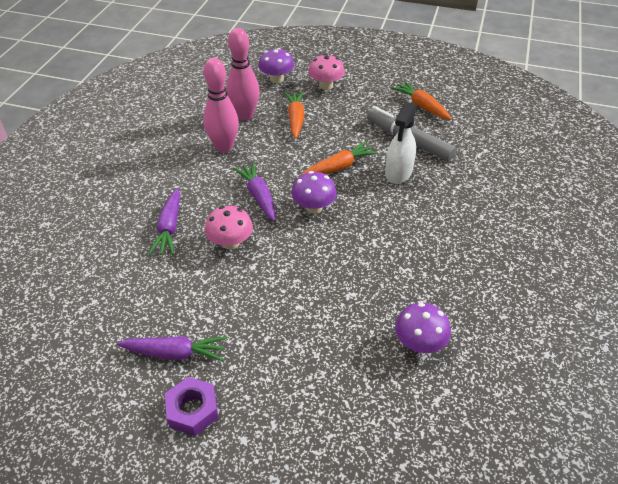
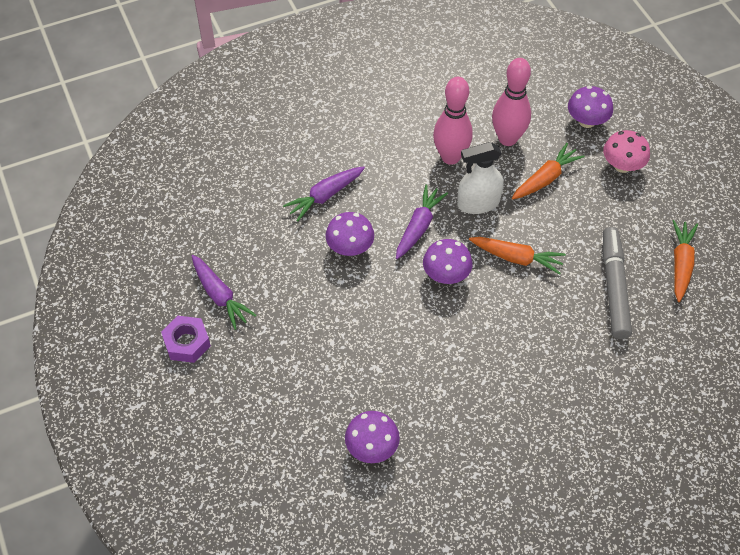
camera: 50 degrees right, 10 degrees up
(230, 242) = (350, 247): pink mushroom -> purple mushroom
(398, 173) = (557, 308): white spray bottle -> white spray bottle (478, 203)

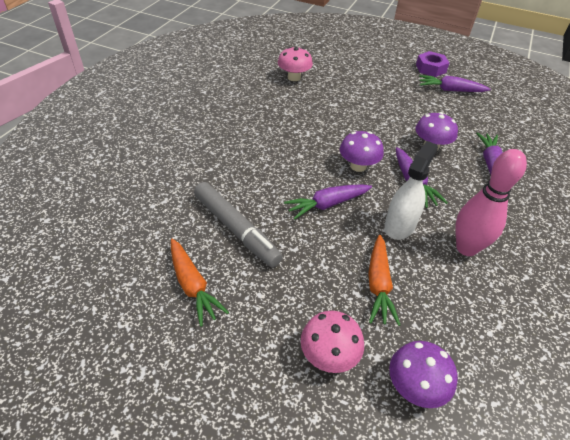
camera: 135 degrees right, 10 degrees down
(372, 447) = (294, 77): purple mushroom -> pink mushroom
(507, 139) = (452, 301): pink bowling pin -> none
(517, 258) = (327, 204): orange carrot -> purple carrot

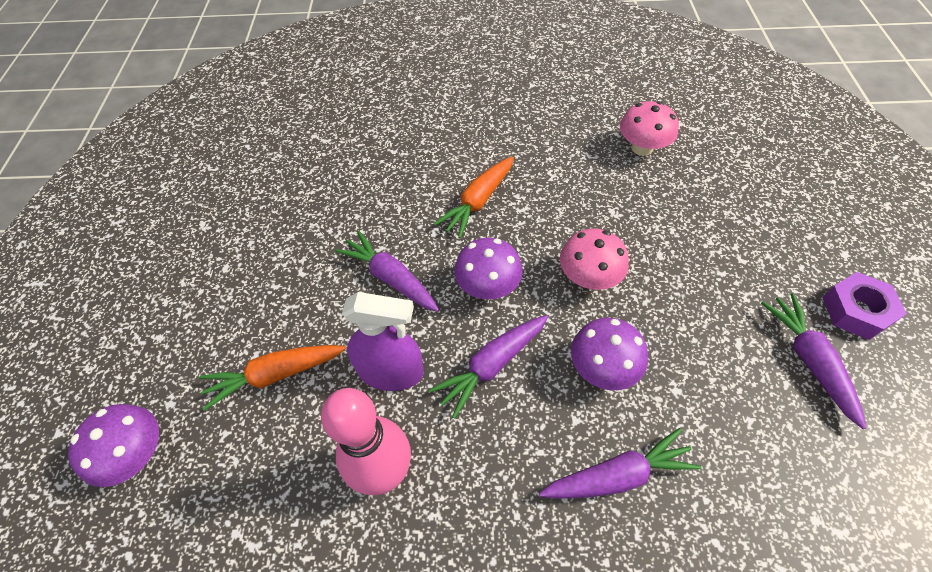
camera: 70 degrees right, 10 degrees up
(193, 286) = (219, 211): orange carrot -> orange carrot (478, 202)
(236, 229) = (309, 211): grey marker -> none
(329, 355) = (162, 355): pink mushroom -> pink mushroom (588, 278)
(400, 225) = (391, 371): white spray bottle -> purple spray bottle

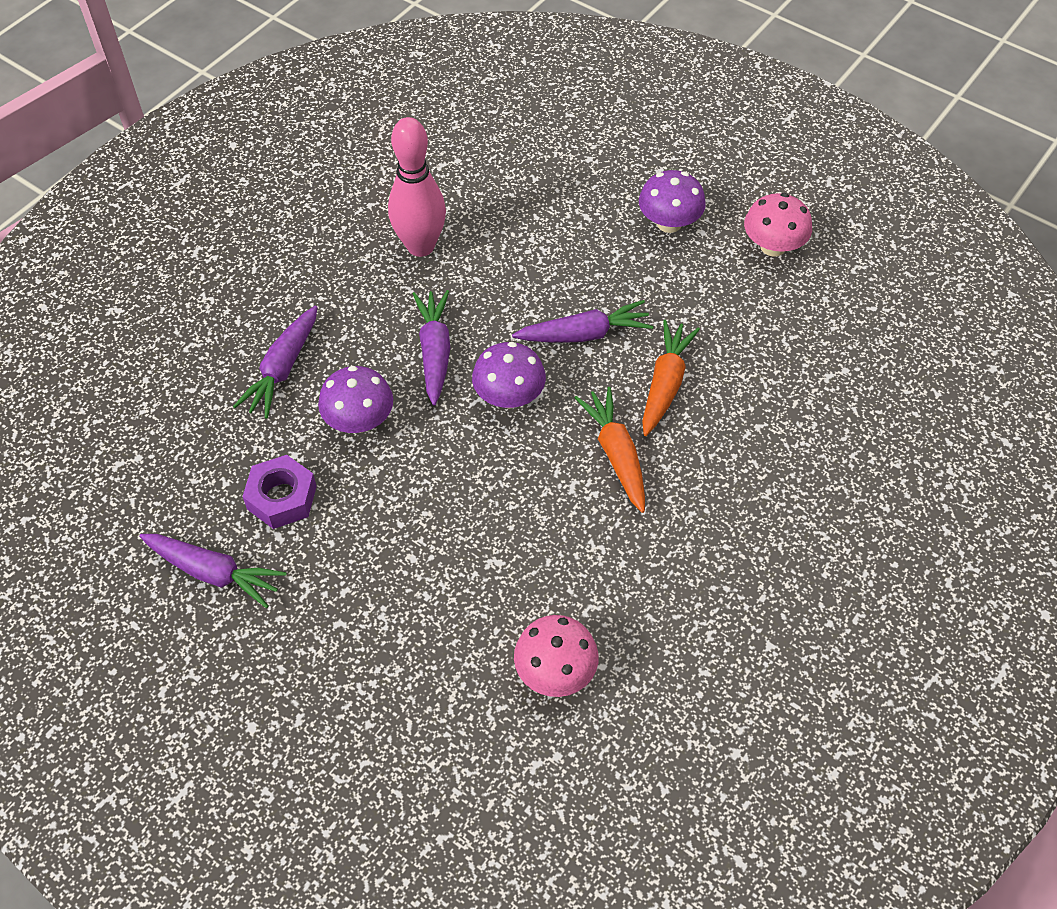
camera: 125 degrees right, 0 degrees up
(137, 454) = (562, 132): purple mushroom -> purple mushroom (669, 223)
(275, 375) = (557, 221): orange carrot -> orange carrot (665, 383)
(391, 371) = (492, 288): purple spray bottle -> none
(588, 278) = (445, 478): pink mushroom -> pink mushroom (773, 246)
(856, 311) = (204, 663): purple nut -> purple nut (282, 498)

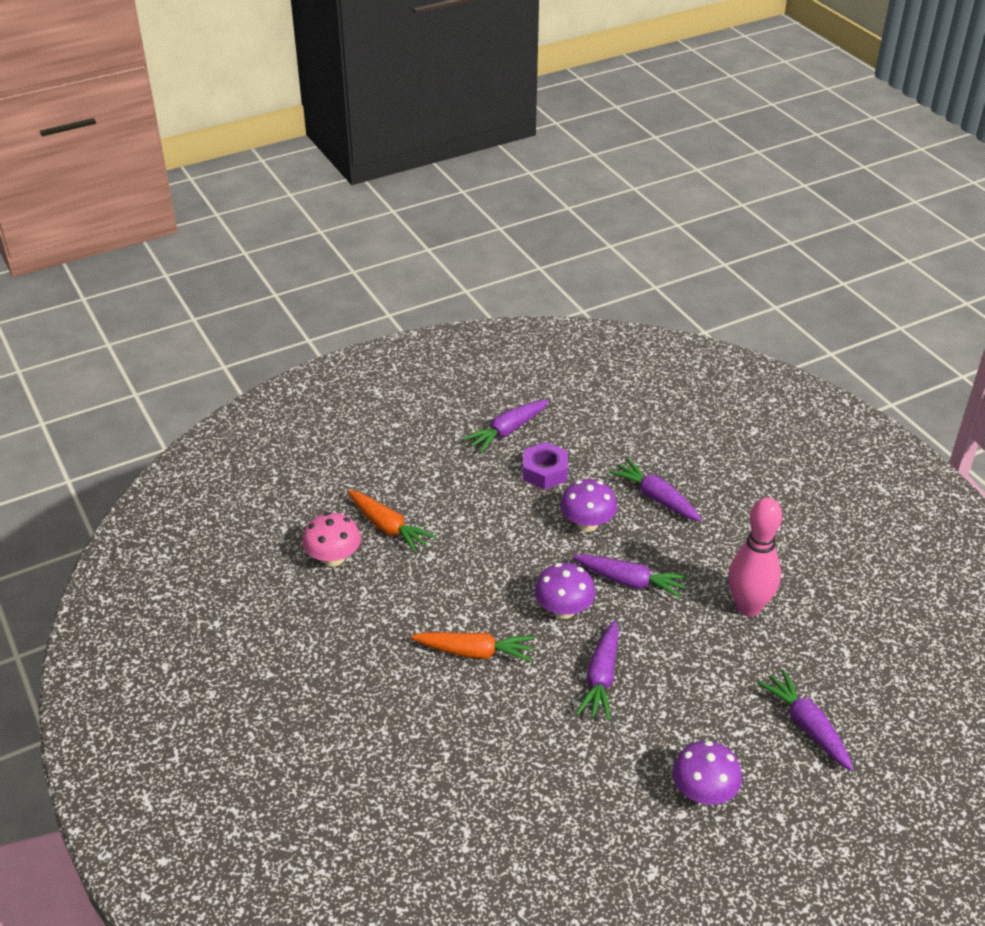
camera: 115 degrees right, 15 degrees down
(549, 173) = (806, 725): none -> purple carrot
(665, 383) = (523, 710): orange carrot -> orange carrot (388, 527)
(773, 246) = (636, 865): pink mushroom -> none

